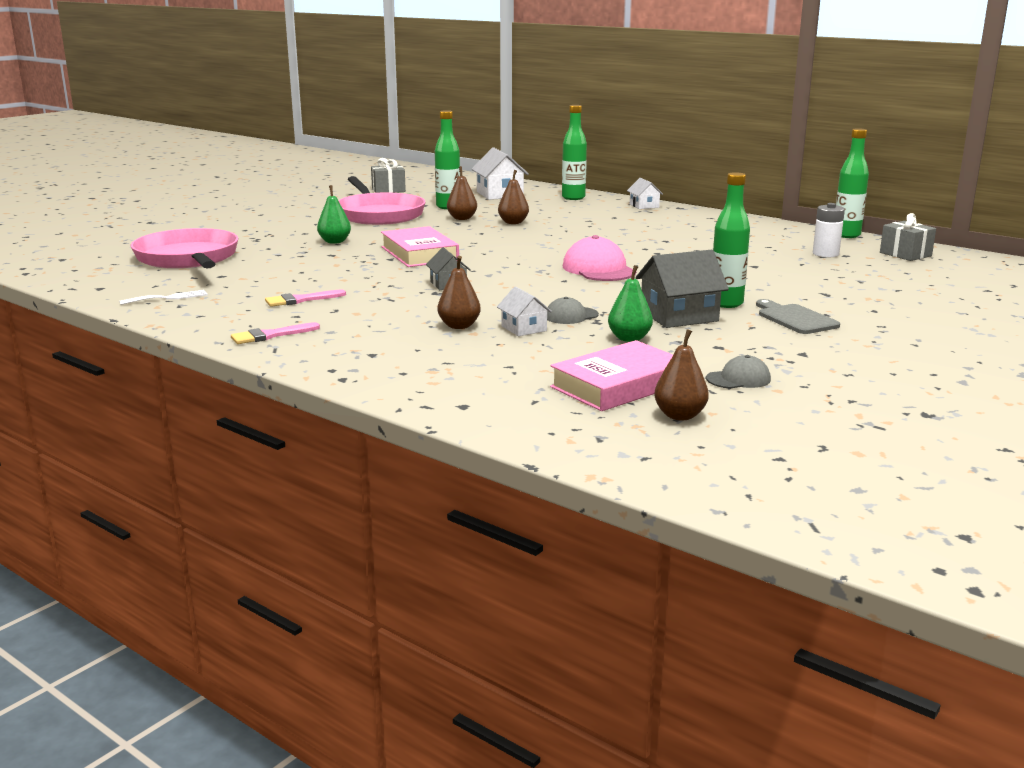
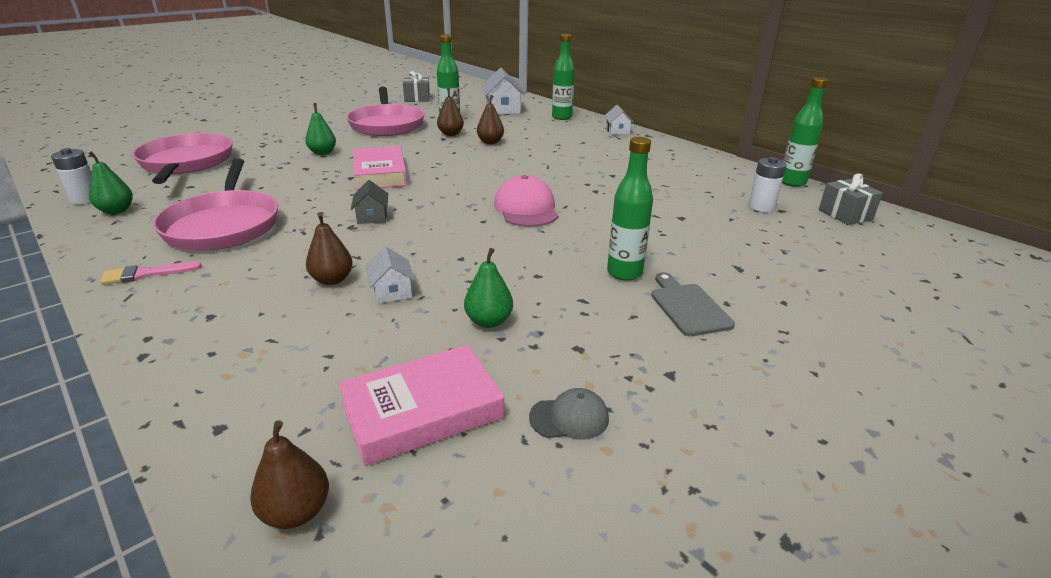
camera: 10 degrees right, 10 degrees up
(118, 292) = (85, 199): none -> white battery
(168, 298) = (116, 211): white fork -> green pear
(301, 300) = (223, 225): pink brush -> pink pan
(571, 316) = (453, 276): grey cap -> none
(679, 316) = (563, 288): grey house -> none
(680, 415) = (454, 492): brown pear -> brown pear (296, 512)

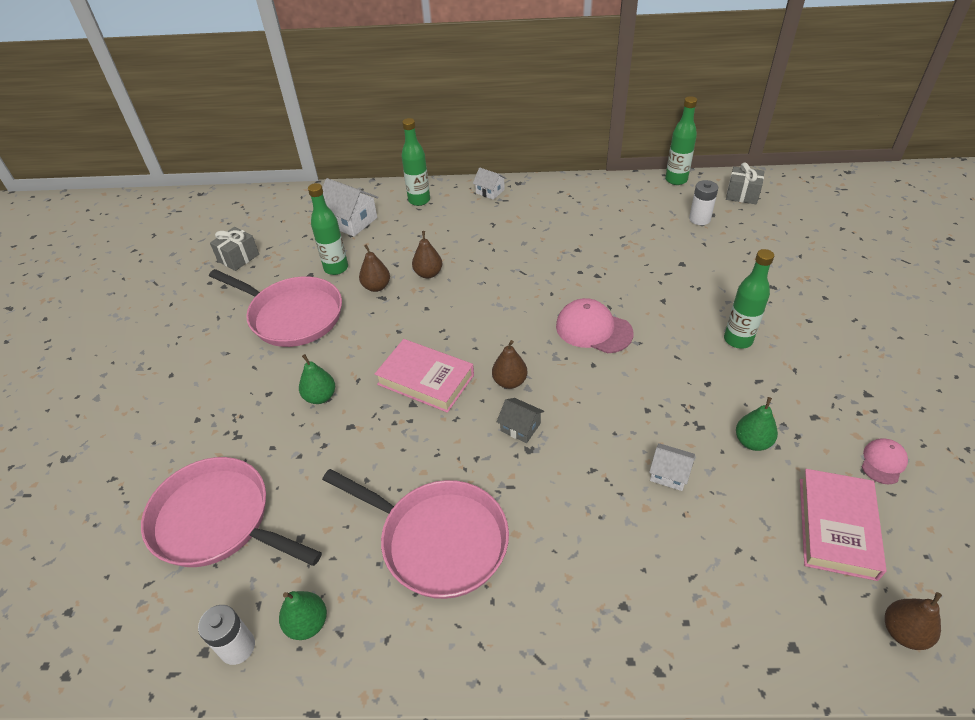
camera: 45 degrees left, 15 degrees up
(146, 274) = (501, 633): pink brush -> none
(332, 280) = (621, 502): brown pear -> brown pear (509, 382)
(569, 418) = (883, 462): grey cap -> pink cap
(688, 307) = (802, 339): grey cutting board -> none

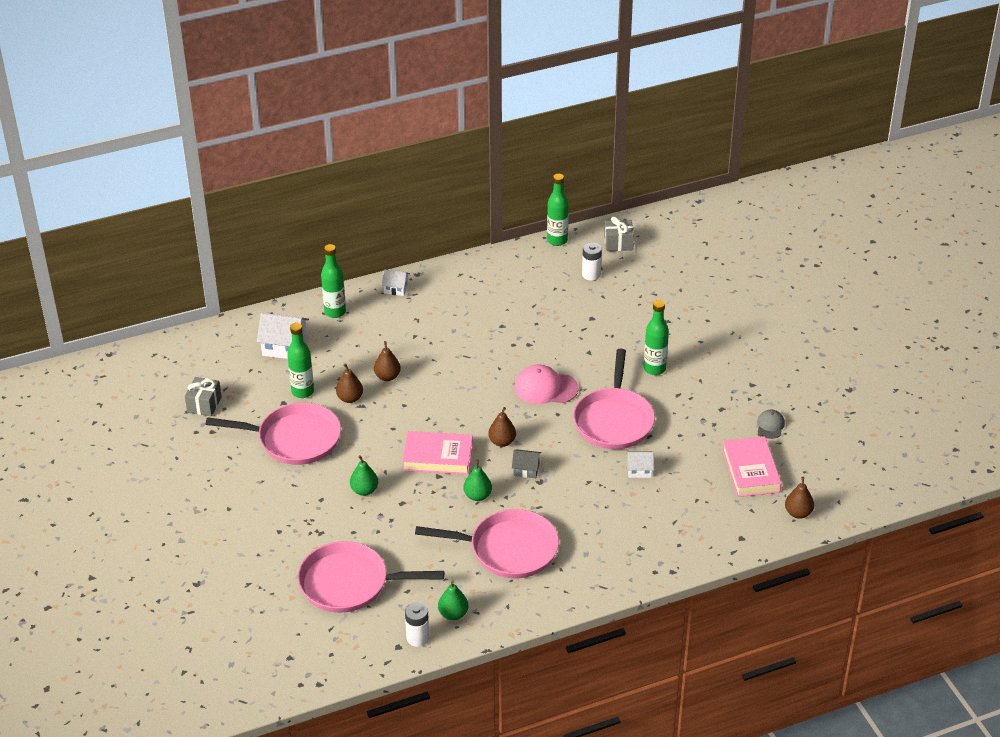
camera: 25 degrees left, 5 degrees down
(661, 392) = (614, 420): none -> pink pan
(752, 442) = (686, 436): green pear -> green pear (477, 496)
(883, 462) = (770, 425): pink cap -> grey cap

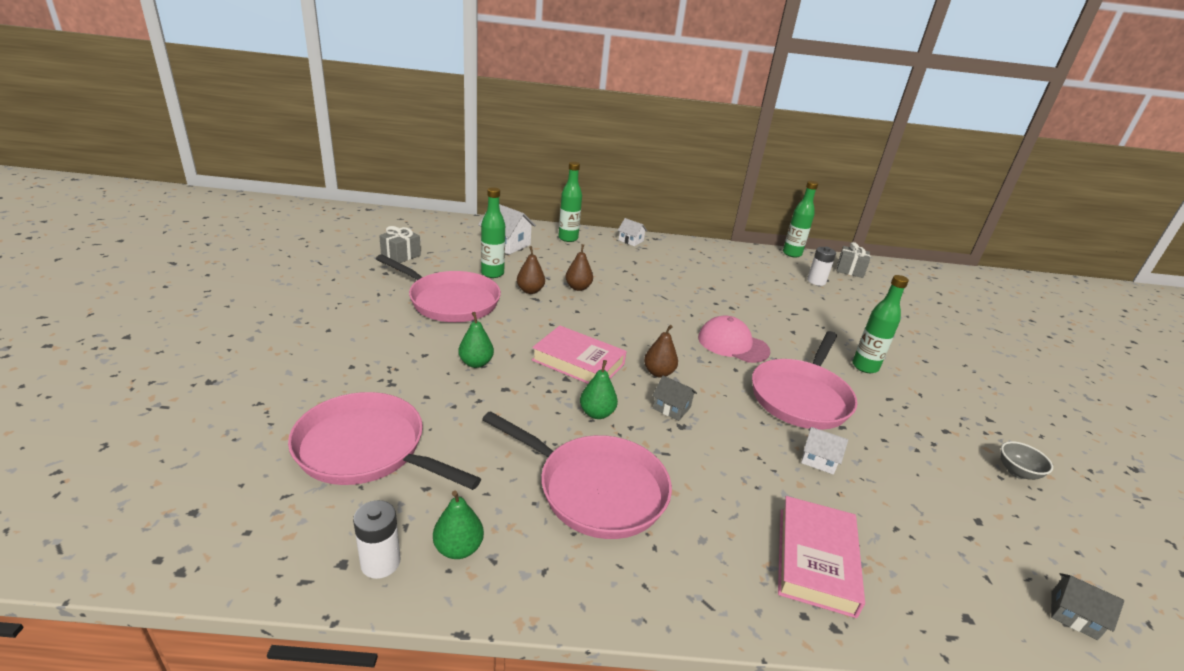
camera: 20 degrees right, 10 degrees down
(750, 471) = (986, 519): pink book -> pink book (815, 560)
(770, 425) = (1017, 472): grey cap -> grey bowl
(798, 513) = (1073, 615): brown pear -> grey house

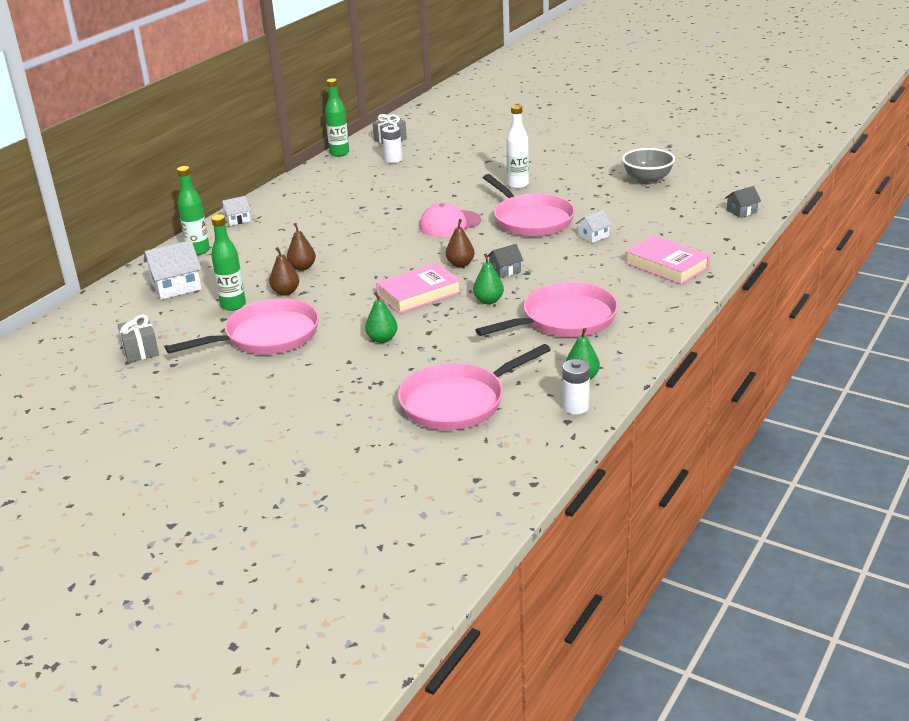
camera: 55 degrees left, 0 degrees up
(865, 367) = (518, 185): green bottle -> white bottle
(1017, 472) = (647, 180): grey bowl -> grey bowl, size x1.70

